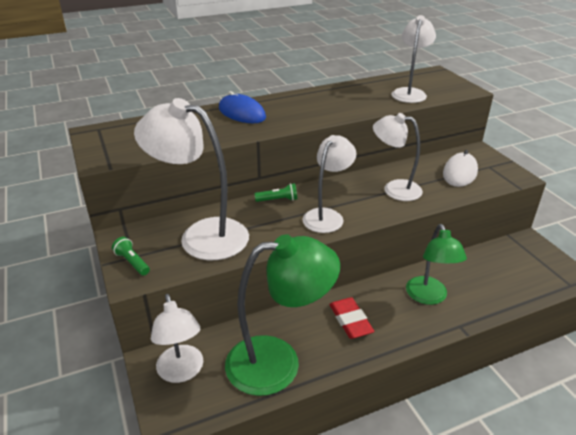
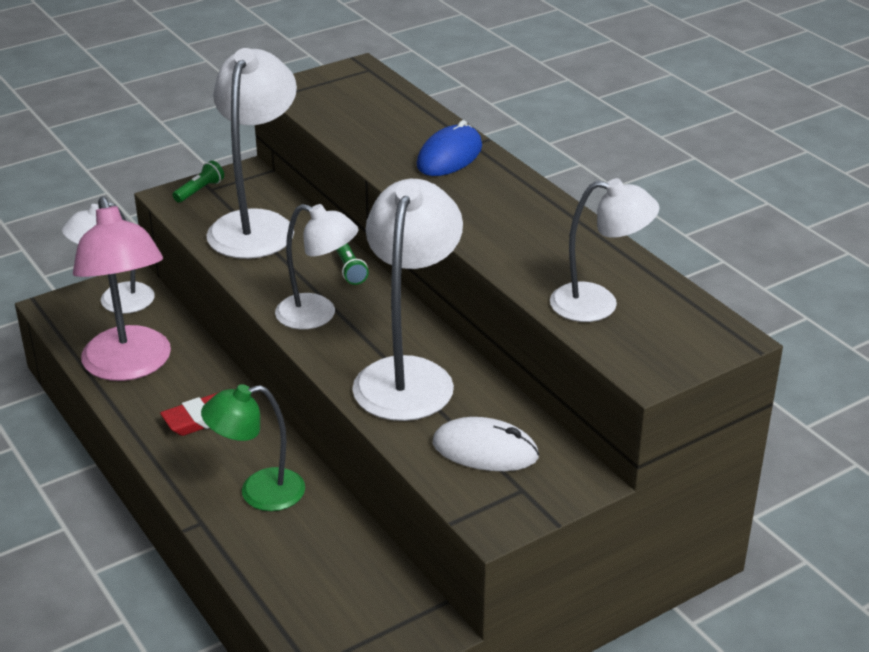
camera: 80 degrees right, 0 degrees up
(278, 362) = (130, 366): green lamp -> pink lamp
(394, 189) = (408, 375): white lamp -> white lamp, size x1.57

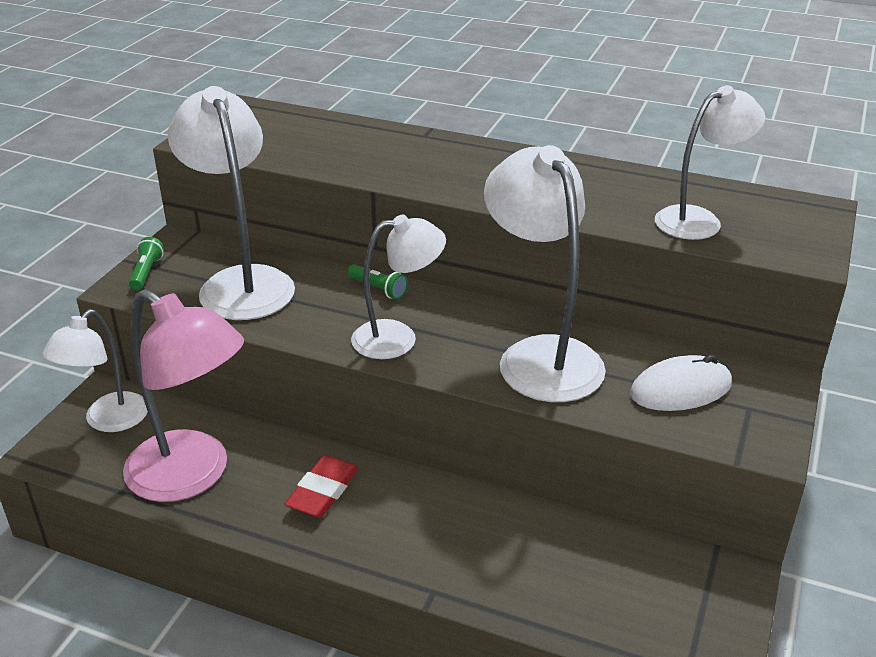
camera: 35 degrees left, 0 degrees up
(259, 492) = (454, 534): green lamp -> none
(449, 156) = (419, 150): blue mouse -> none

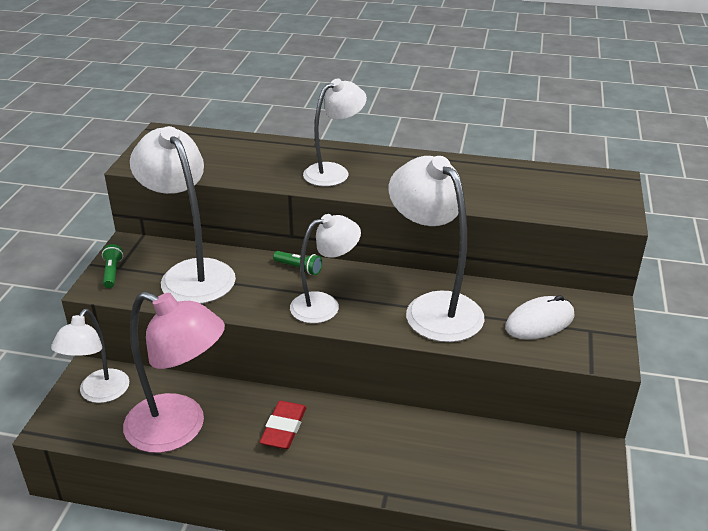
camera: 10 degrees left, 0 degrees up
(699, 220) = (534, 196): white lamp -> white lamp (334, 172)

